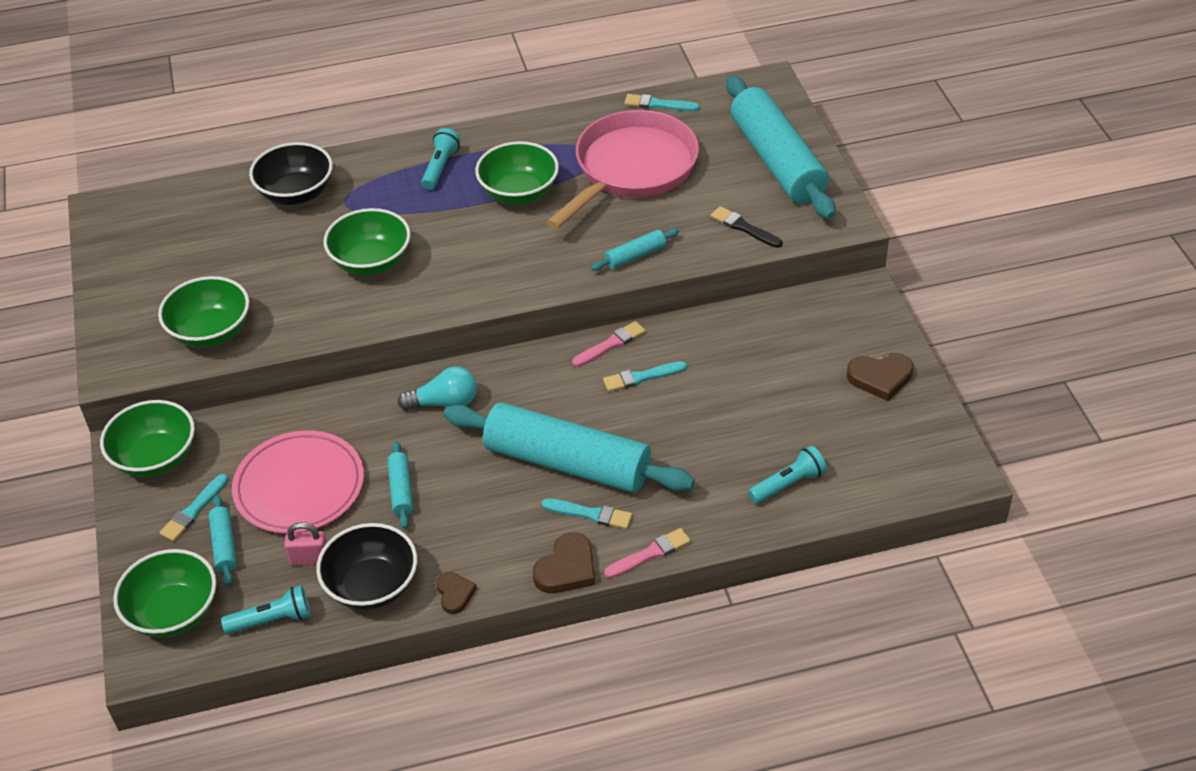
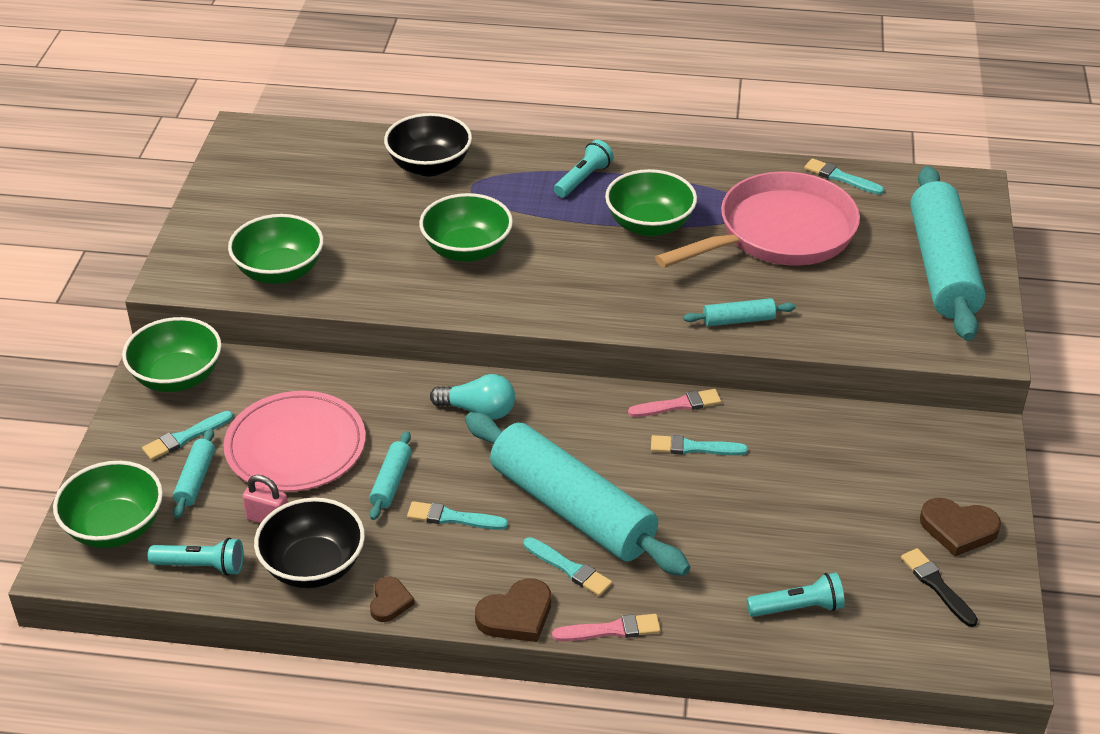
camera: 20 degrees right, 5 degrees down
(471, 503) = (453, 518): none -> turquoise brush
(744, 227) = (871, 325): black brush -> black brush (937, 586)

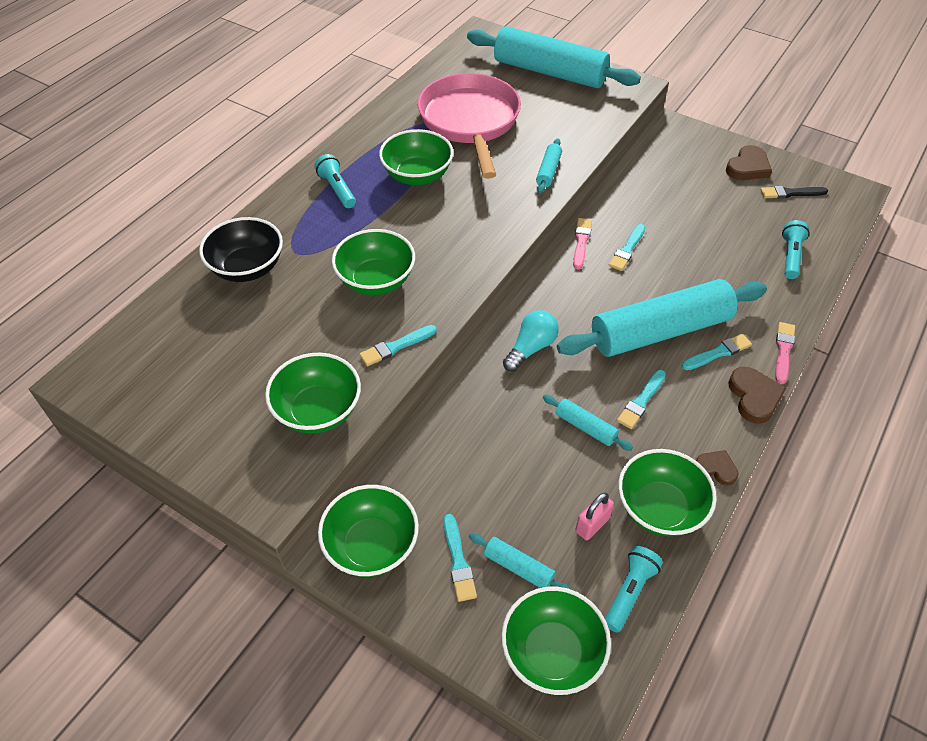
camera: 65 degrees left, 10 degrees up
(295, 446) = (512, 479): pink plate -> none
(313, 566) = (660, 508): black bowl -> green bowl
(841, 177) = (431, 76): turquoise brush -> turquoise brush (396, 346)

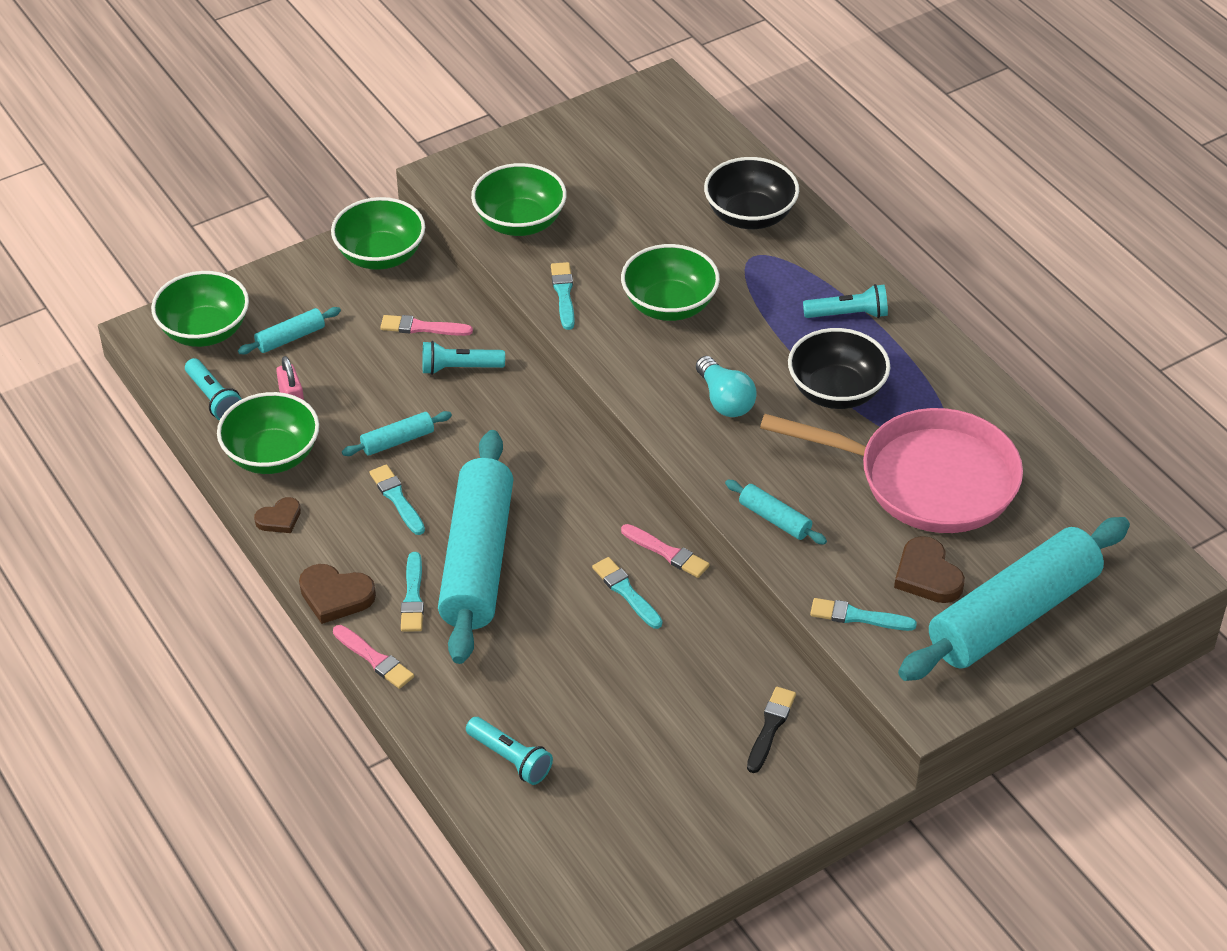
camera: 115 degrees right, 5 degrees down
(417, 175) = (836, 391): green bowl -> black bowl
(449, 468) = (422, 327): none -> pink brush
(458, 561) = (326, 303): turquoise brush -> turquoise brush (858, 617)
(482, 420) = (460, 368): none -> turquoise flashlight
(531, 348) = (527, 439): turquoise light bulb -> turquoise light bulb (725, 400)
(748, 167) = (712, 817): brown heart -> brown heart (927, 575)
(791, 193) = (627, 836): black brush -> black brush (770, 727)

